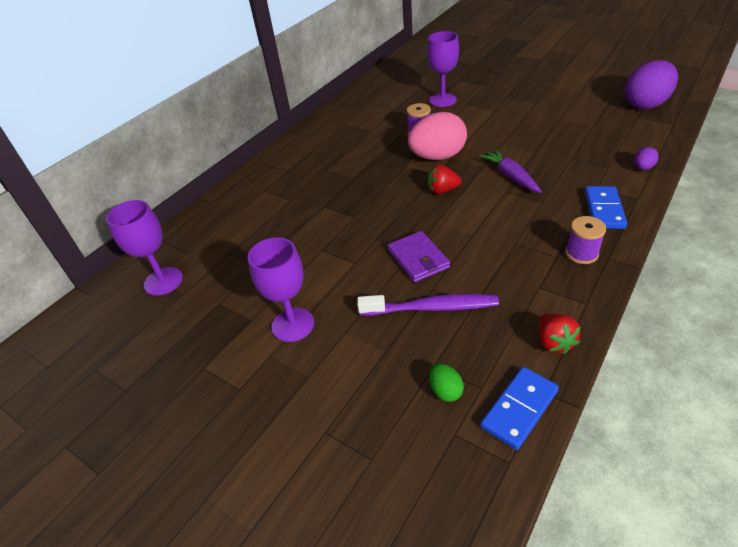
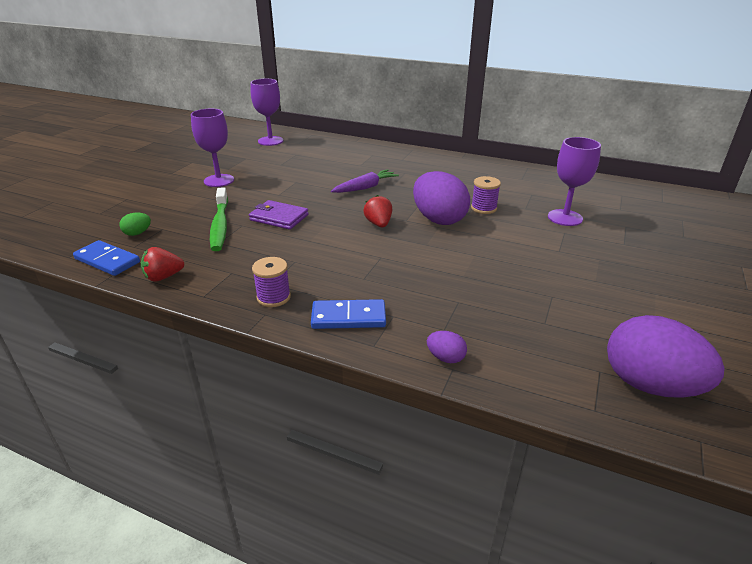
camera: 75 degrees right, 10 degrees down
(418, 259) = (279, 217): purple wallet -> purple wallet turned 60 degrees clockwise
(431, 308) = (220, 225): purple toothbrush -> green toothbrush
(437, 157) = (438, 219): pink egg -> purple egg
(510, 176) = (408, 260): purple carrot -> purple carrot (365, 188)

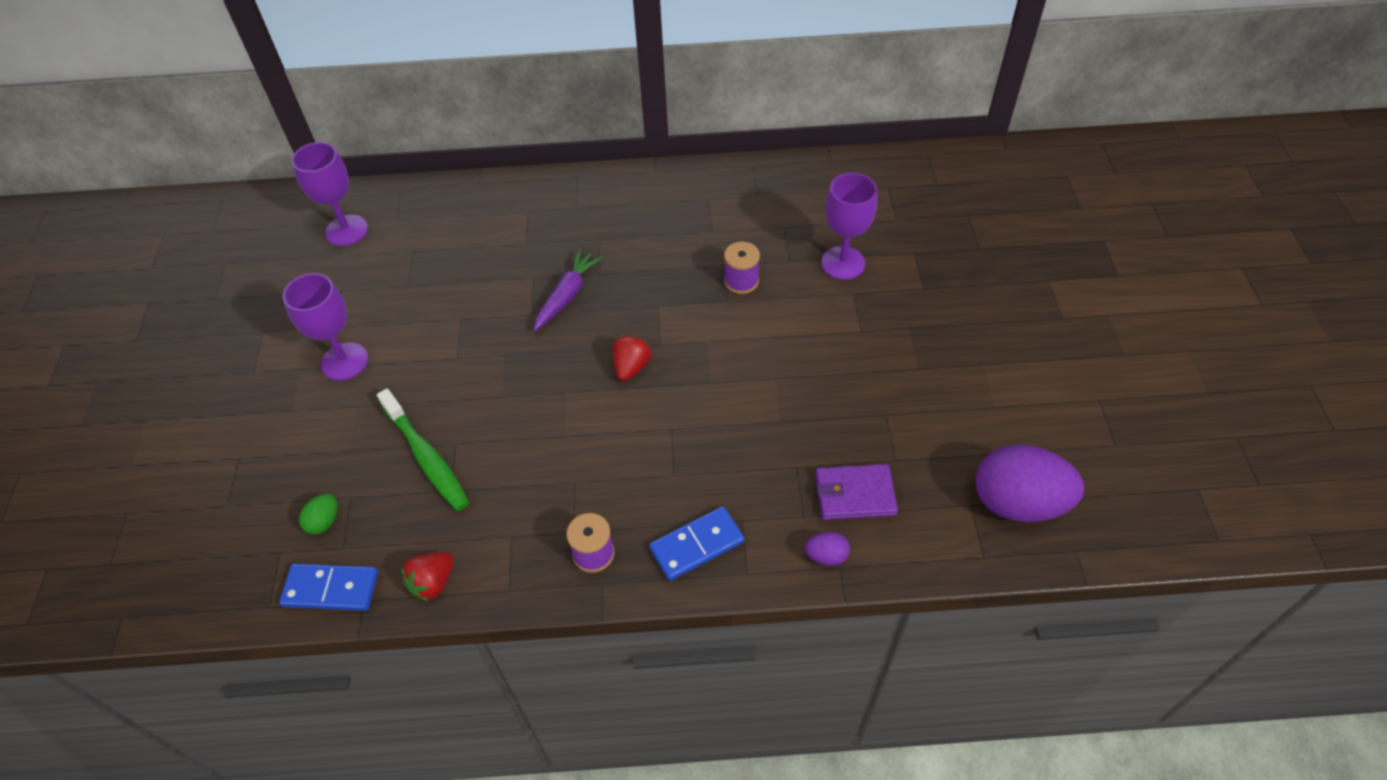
camera: 25 degrees left, 20 degrees up
(279, 217) = (494, 408): purple wallet -> purple wallet (854, 494)
(378, 224) = (631, 367): red strawberry -> red strawberry turned 60 degrees clockwise
(438, 219) = (699, 327): purple egg -> none

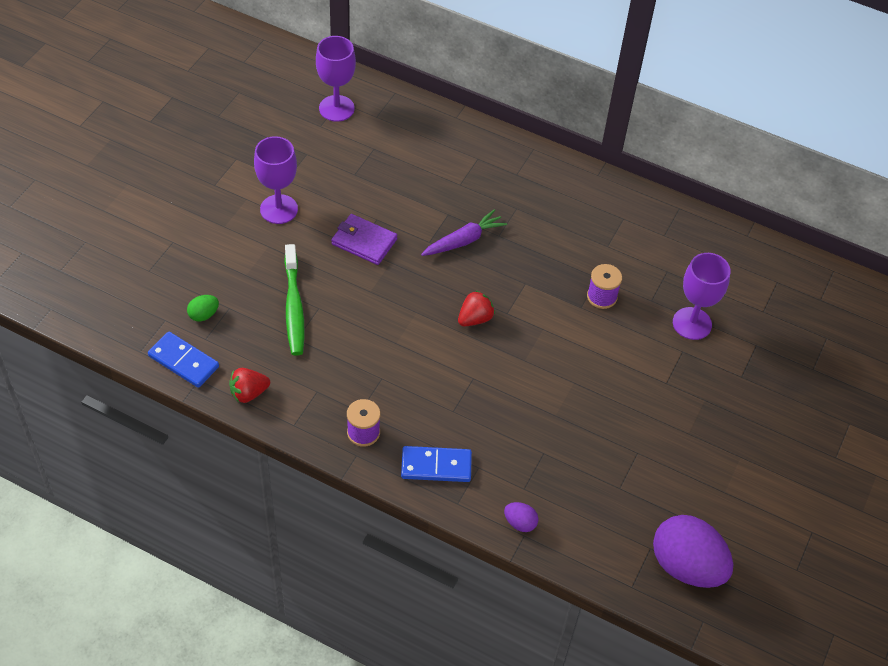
camera: 25 degrees right, 0 degrees up
(854, 494) = (571, 494): purple wallet -> purple wallet (364, 241)

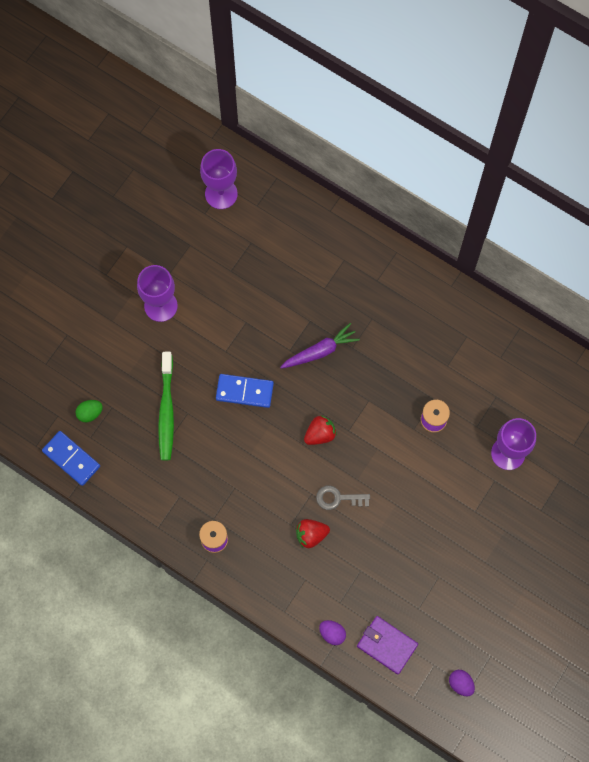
camera: 10 degrees right, 20 degrees up
(249, 393) = (123, 494): red strawberry -> red strawberry (311, 535)
(364, 241) = (232, 346): purple wallet -> purple wallet (387, 645)
(436, 466) = (270, 575): blue domino -> blue domino (244, 391)
(505, 380) = (338, 498): none -> grey key
(686, 566) = (460, 684): purple egg -> purple egg, size x0.43

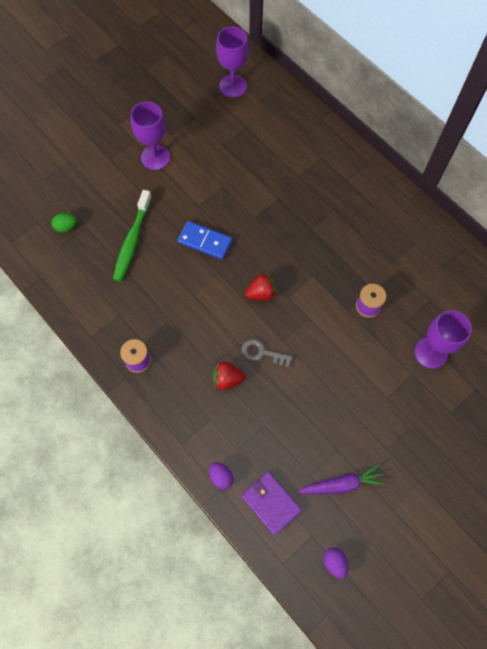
camera: 15 degrees right, 5 degrees down
(71, 458) = (37, 260): blue domino -> none
(320, 351) = (281, 224): purple carrot -> purple carrot (341, 484)

